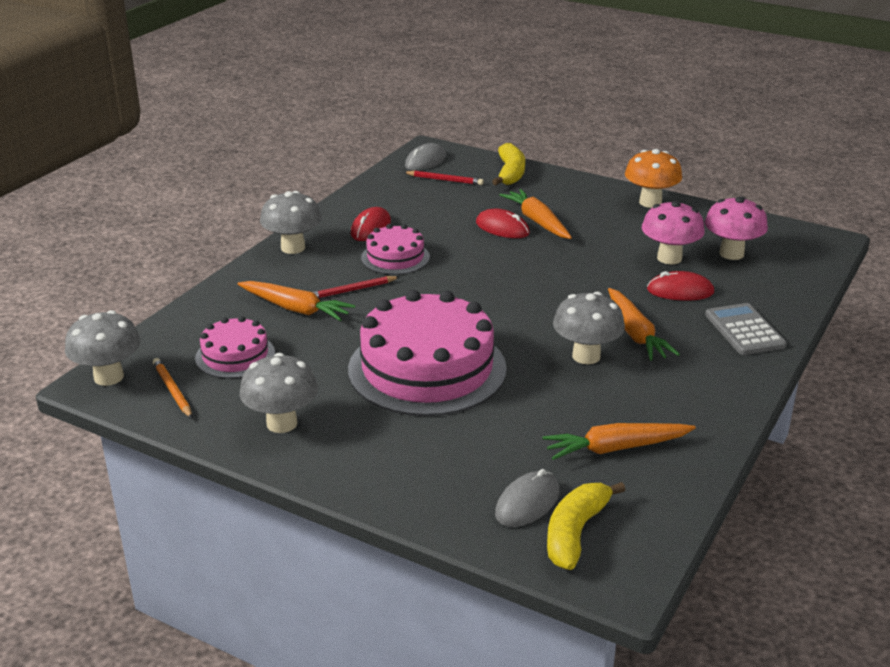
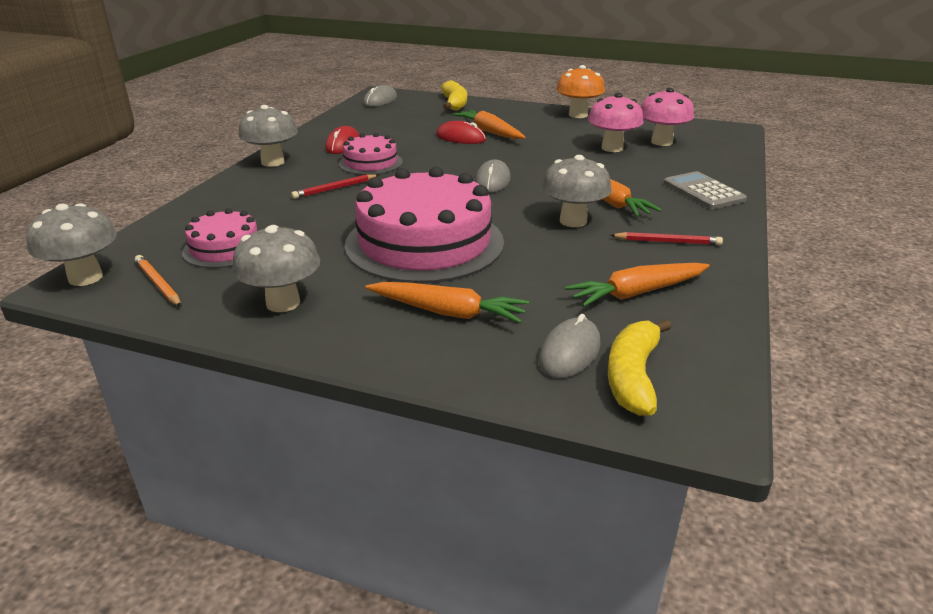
camera: 10 degrees left, 0 degrees up
(295, 309) = (282, 206): orange carrot -> orange carrot (448, 312)
(445, 180) = (400, 111): red pencil -> red pencil (668, 242)
(519, 294) = (492, 181): none -> grey mouse
(680, 291) = (633, 169): red mouse -> none

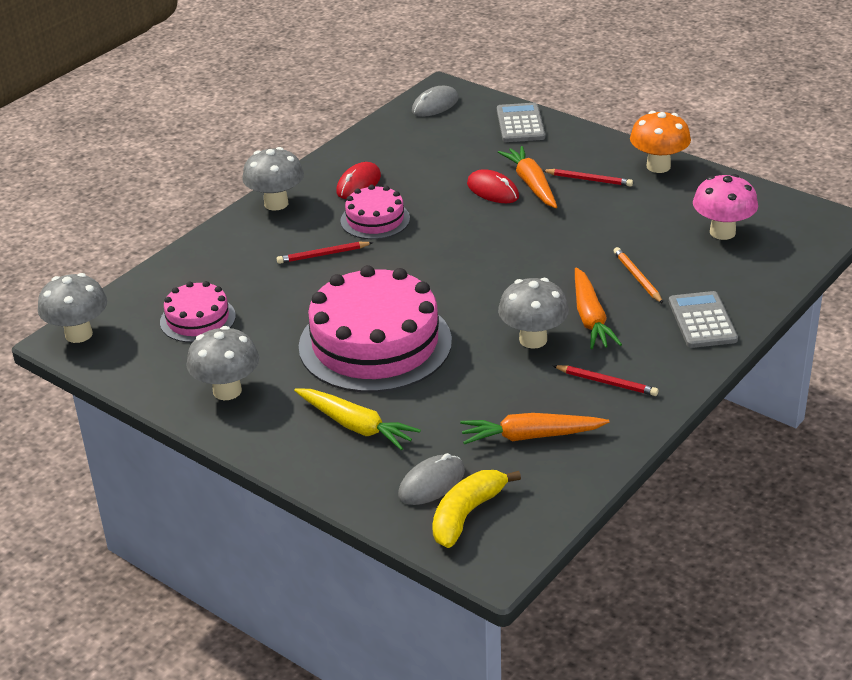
camera: 20 degrees right, 5 degrees up
(158, 283) = (134, 351): orange pencil -> orange pencil (637, 277)
(448, 312) = (356, 426): orange carrot -> yellow carrot
(454, 104) = (520, 124): yellow banana -> grey calculator
(492, 181) = (487, 268): grey mouse -> none
(532, 126) = (589, 180): none -> red pencil
(612, 148) = (655, 234): pink mushroom -> none

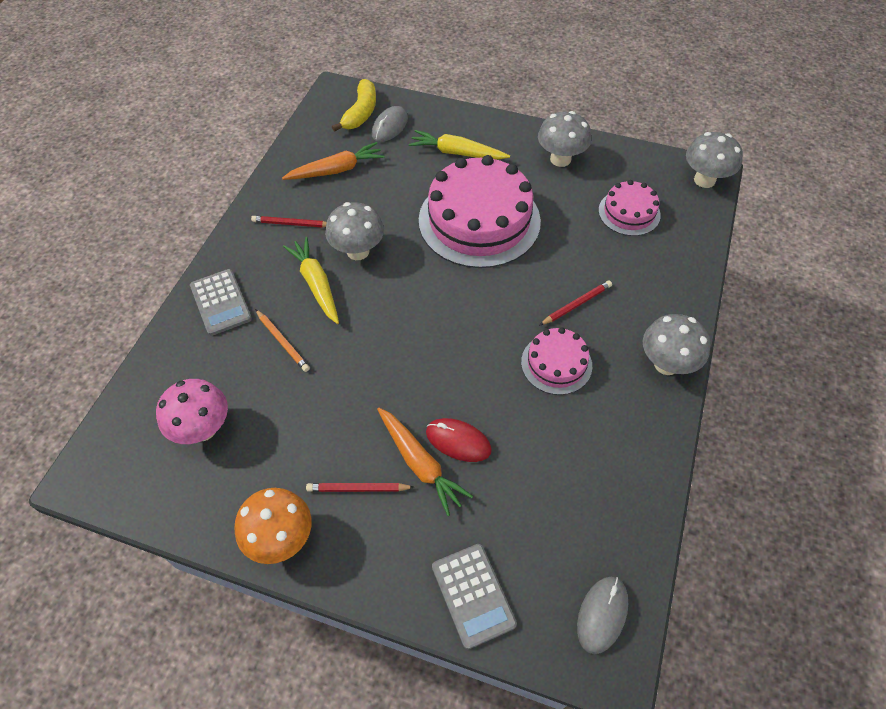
camera: 160 degrees right, 20 degrees up
(358, 184) = (604, 416): red mouse -> none
(590, 318) = (316, 284): orange carrot -> yellow carrot

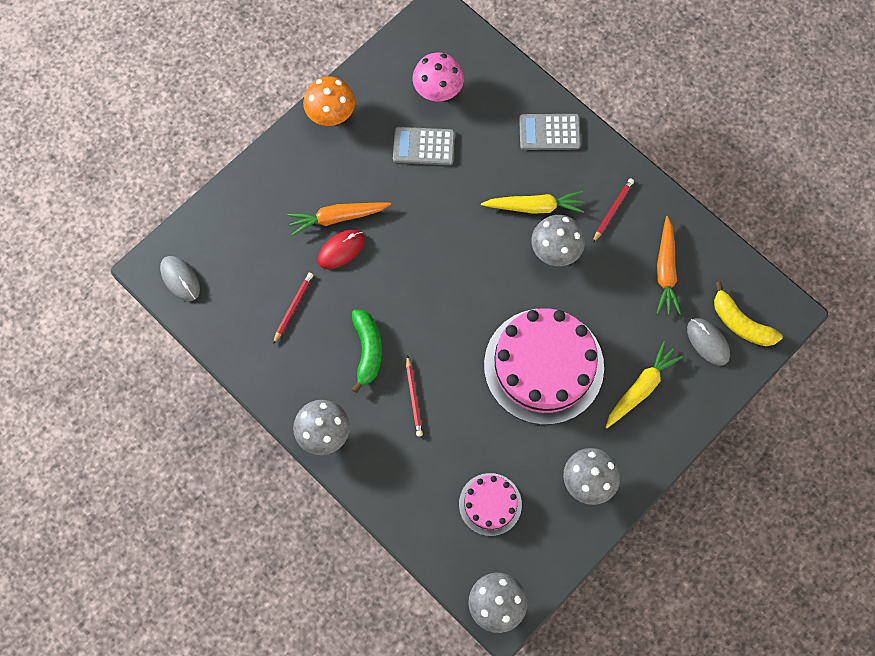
camera: 115 degrees right, 15 degrees up
(282, 342) = (488, 164): orange pencil -> none
(358, 488) = (341, 172): red pencil -> red pencil (293, 307)
(473, 595) = (234, 210): grey calculator -> grey calculator (423, 146)
(556, 364) = (367, 350): pink cake -> green banana

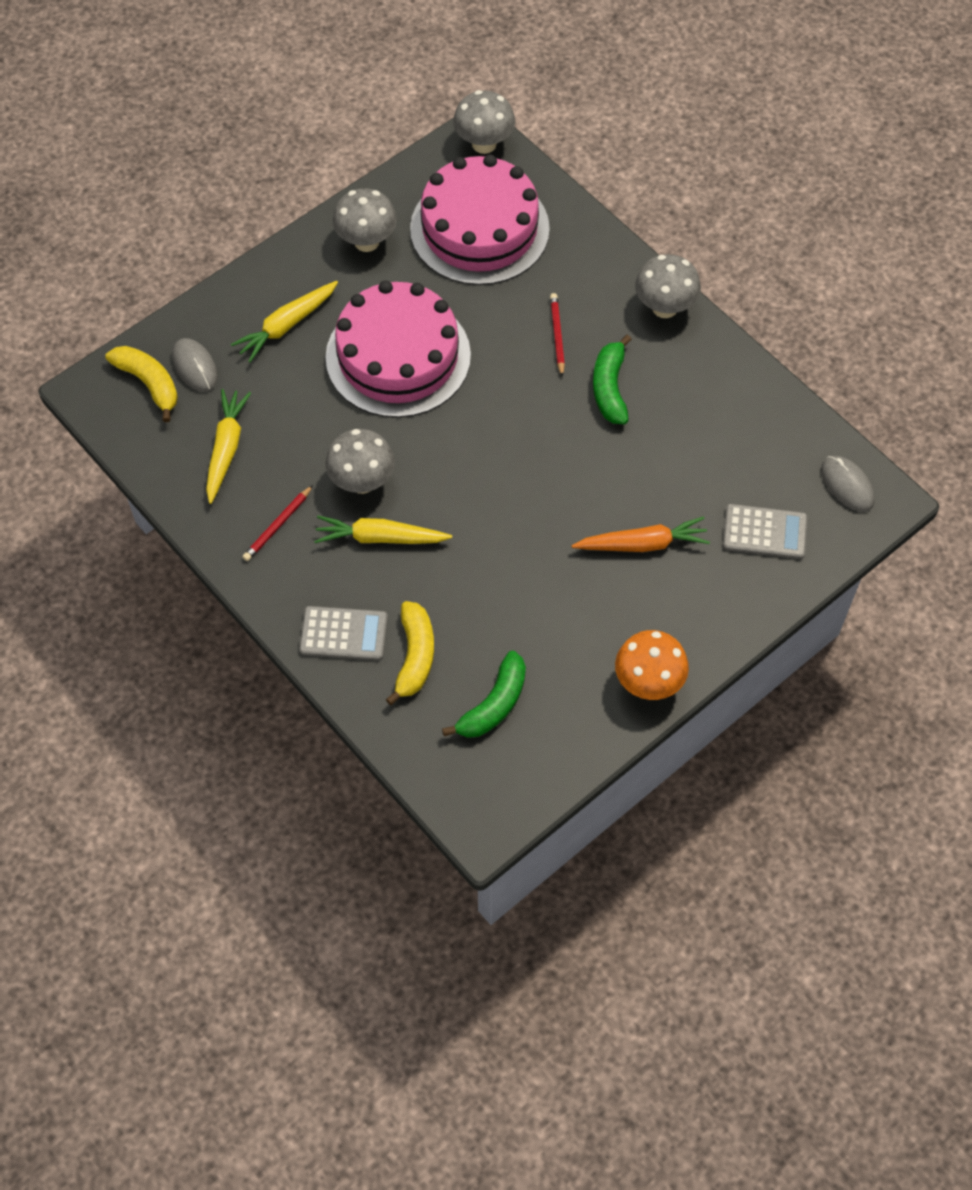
camera: 175 degrees left, 10 degrees down
(293, 307) = (701, 442): red pencil -> none
(341, 250) = (639, 504): red mouse -> none
(423, 146) = (521, 628): grey calculator -> grey calculator (764, 532)
(438, 91) = (494, 704): pink mushroom -> green banana
(490, 504) = (479, 229): pink cake -> pink cake, size x1.97
(497, 120) = (414, 656): none -> yellow banana
(665, 270) = (226, 448): orange carrot -> yellow carrot

